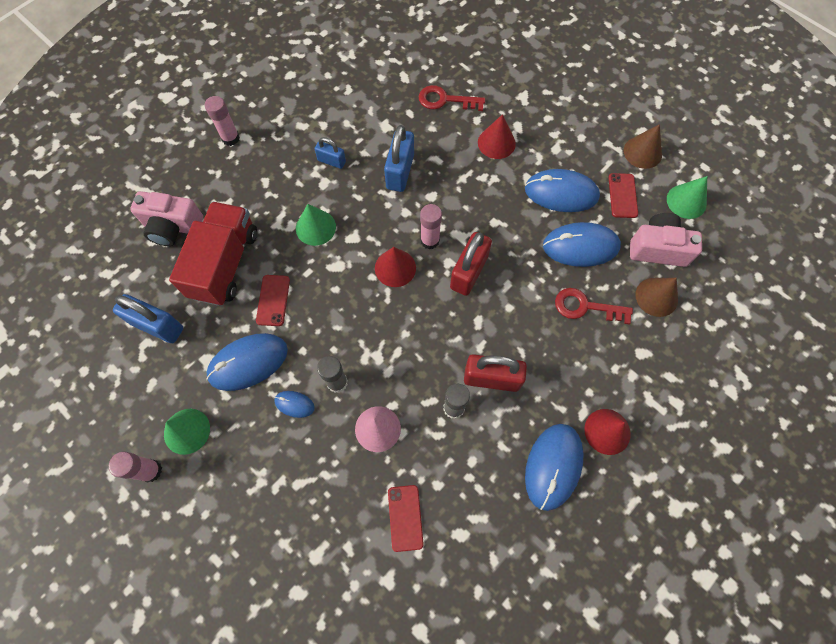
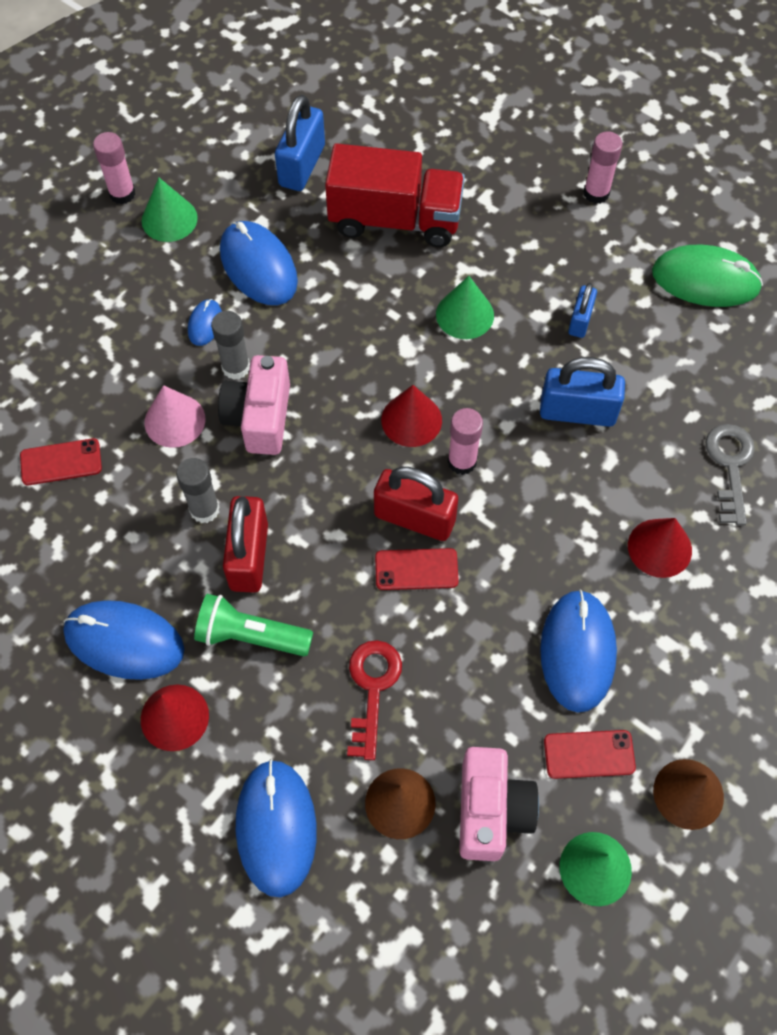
camera: 85 degrees right, 5 degrees down
(173, 227) = (443, 154): pink camera -> pink camera (259, 417)
(273, 300) = (347, 280): red phone -> red phone (416, 569)
(312, 90) = (705, 280): none -> green mouse
(445, 100) = (730, 466): red key -> grey key
(549, 379) = (251, 636): none -> green flashlight
(580, 246) = (479, 682): blue mouse -> blue mouse (276, 828)

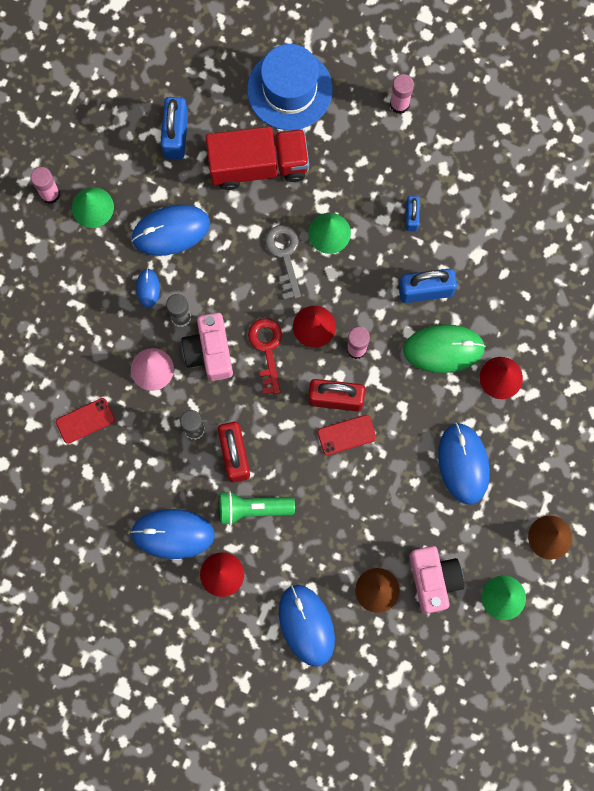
camera: 15 degrees left, 15 degrees up
(258, 266) = (171, 231): blue mouse -> blue mouse turned 60 degrees counterclockwise
(372, 689) = (340, 522): red key -> red key (267, 349)
(460, 149) = (289, 89): none -> blue hat
(589, 754) = (485, 528): red phone -> none
(705, 280) = (492, 160): green mouse -> green mouse (443, 349)
(730, 466) = (536, 305): grey key -> grey key (284, 255)

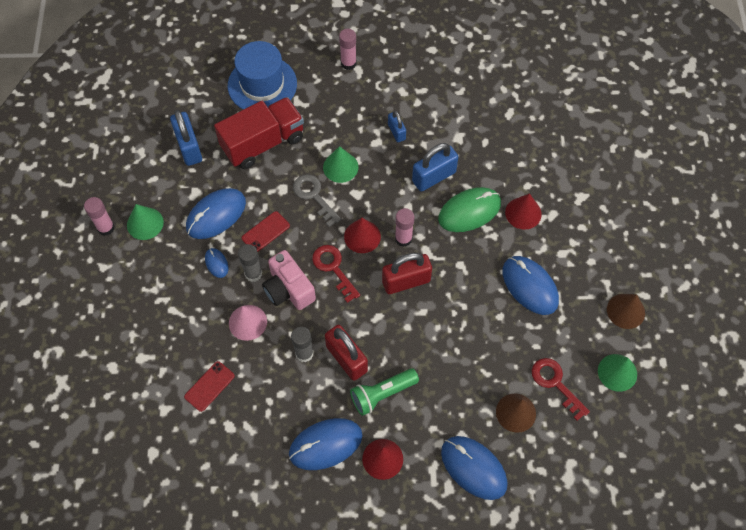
camera: 25 degrees left, 15 degrees down
(346, 435) = (428, 304): red phone -> red phone (265, 232)
(433, 579) = (555, 383): pink camera -> red key

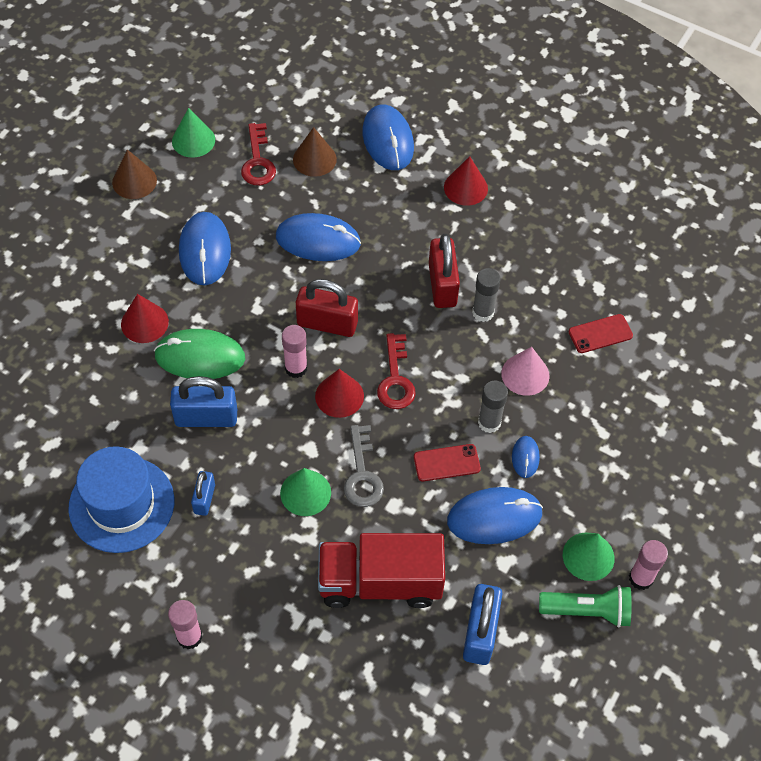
camera: 150 degrees left, 5 degrees down
(262, 85) = (327, 674): blue hat -> blue hat (121, 504)
(288, 289) = (459, 384): pink camera -> none
(325, 444) = (512, 225): blue mouse -> blue mouse (318, 240)
(382, 394) = (428, 237): green flashlight -> green flashlight (587, 611)

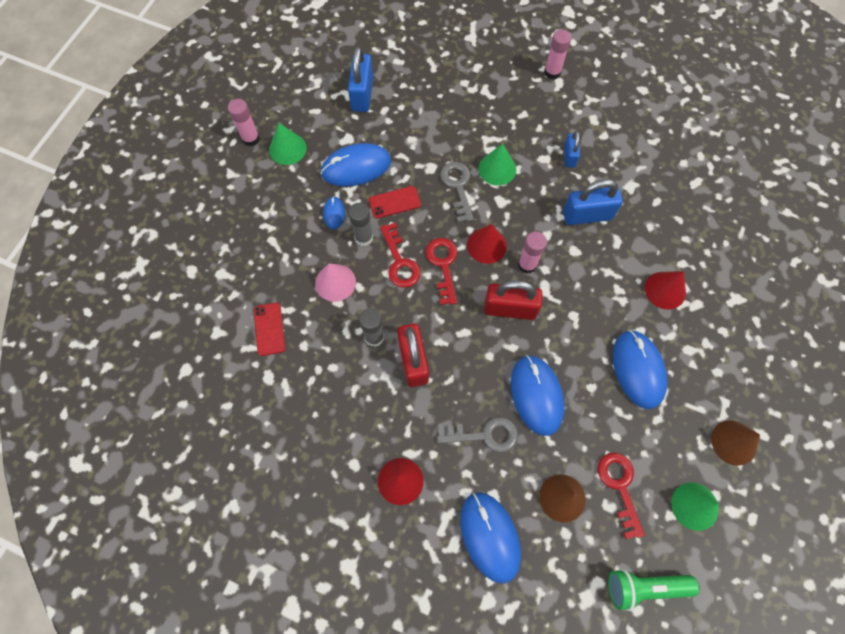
camera: 175 degrees right, 10 degrees up
(121, 504) = (627, 146): blue hat -> none
(200, 357) = (608, 265): green mouse -> none
(318, 240) = (536, 395): blue mouse -> blue mouse turned 75 degrees clockwise
(378, 214) = (484, 435): none -> grey key
(380, 582) = (433, 117): red truck -> none
(447, 389) = (400, 262): none -> red key
(587, 611) = (290, 115): green flashlight -> green flashlight (644, 586)
(600, 334) = (269, 329): red phone -> red phone turned 75 degrees counterclockwise

